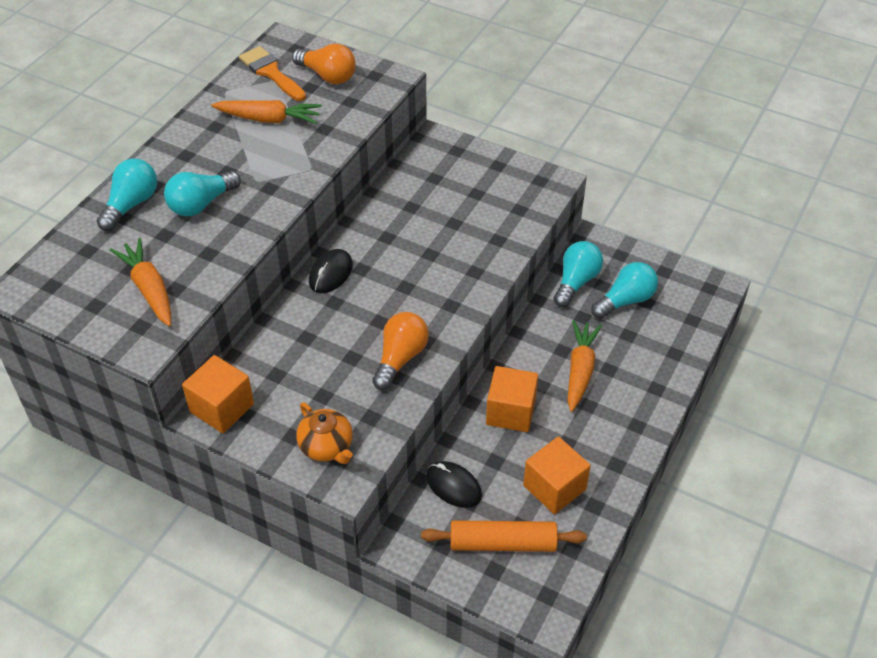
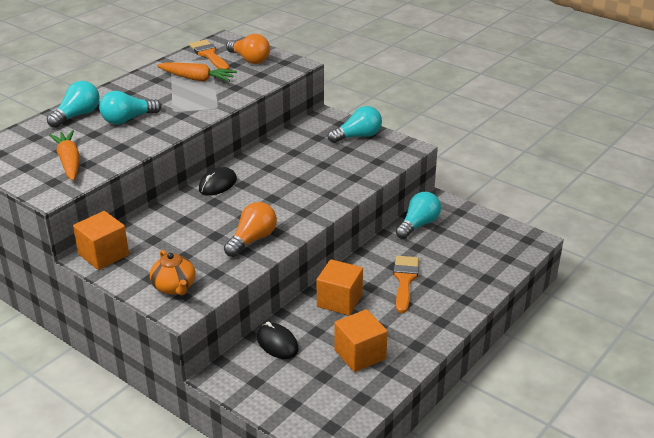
camera: 10 degrees right, 15 degrees down
(502, 543) = (305, 386): orange rolling pin -> none
(580, 370) = (405, 280): orange carrot -> orange brush
(625, 300) = (455, 240): turquoise light bulb -> turquoise light bulb (358, 136)

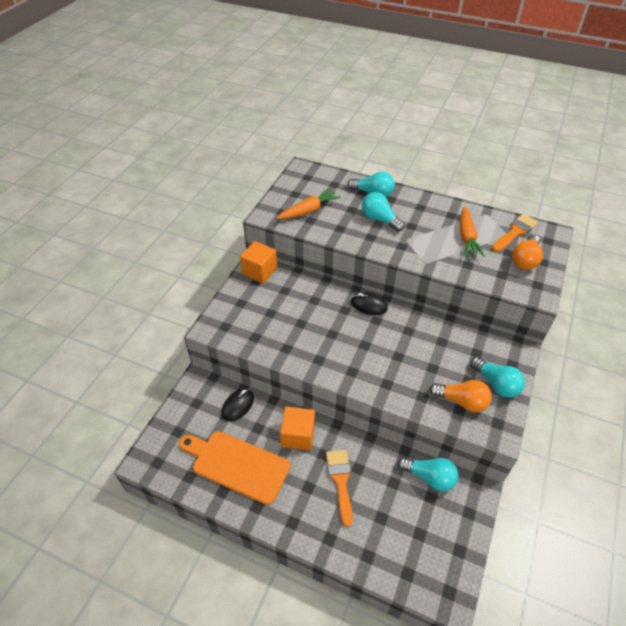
camera: 75 degrees right, 15 degrees up
(174, 287) = (233, 319): orange teapot -> none
(252, 240) = (302, 347): orange light bulb -> orange light bulb (461, 401)
(360, 354) = (237, 465): orange cube -> orange cutting board
(405, 280) = (340, 481): orange brush -> orange brush turned 90 degrees counterclockwise

